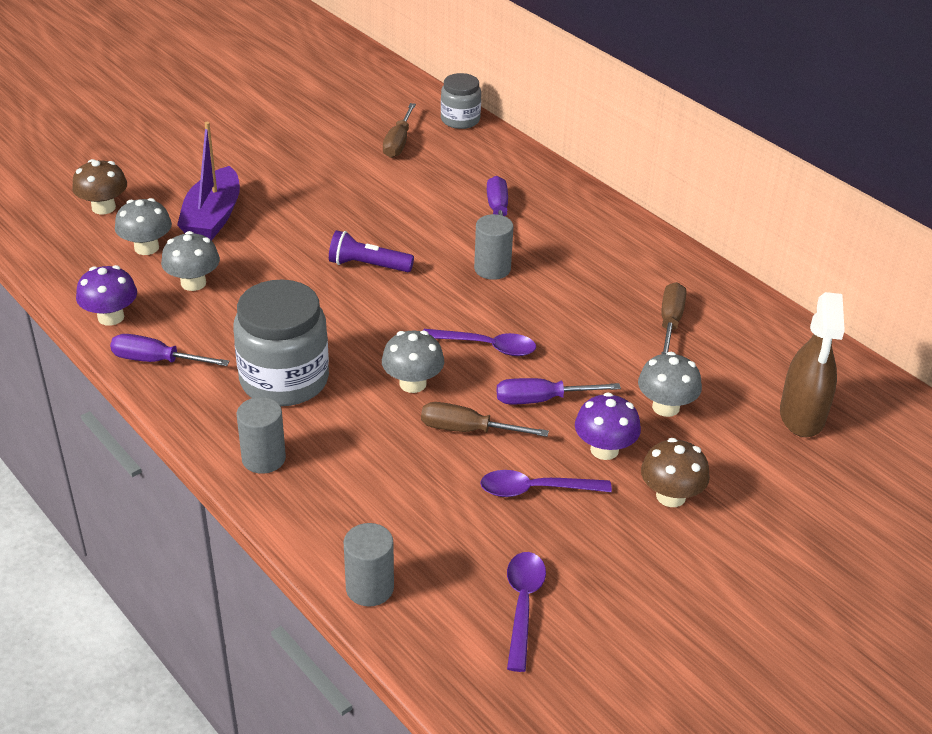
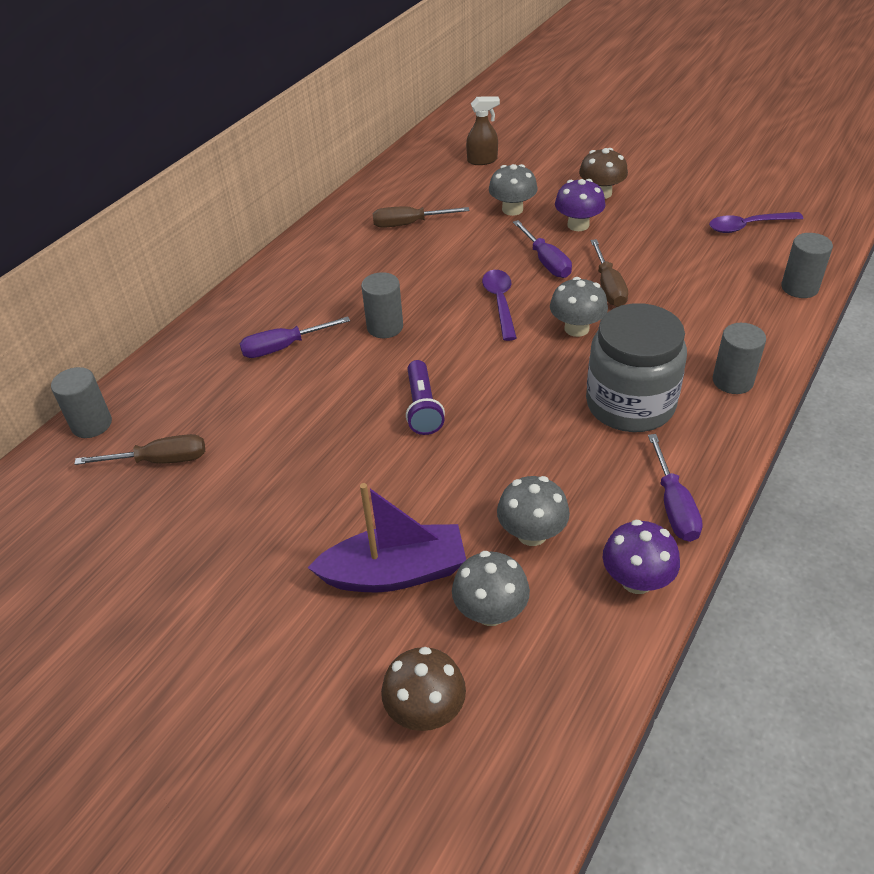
camera: 105 degrees left, 5 degrees up
(460, 120) = (91, 424): grey jar -> grey cylinder
(536, 490) = (643, 243): purple spoon -> none
(802, 416) = (482, 160): brown spray bottle -> brown spray bottle, size x0.62

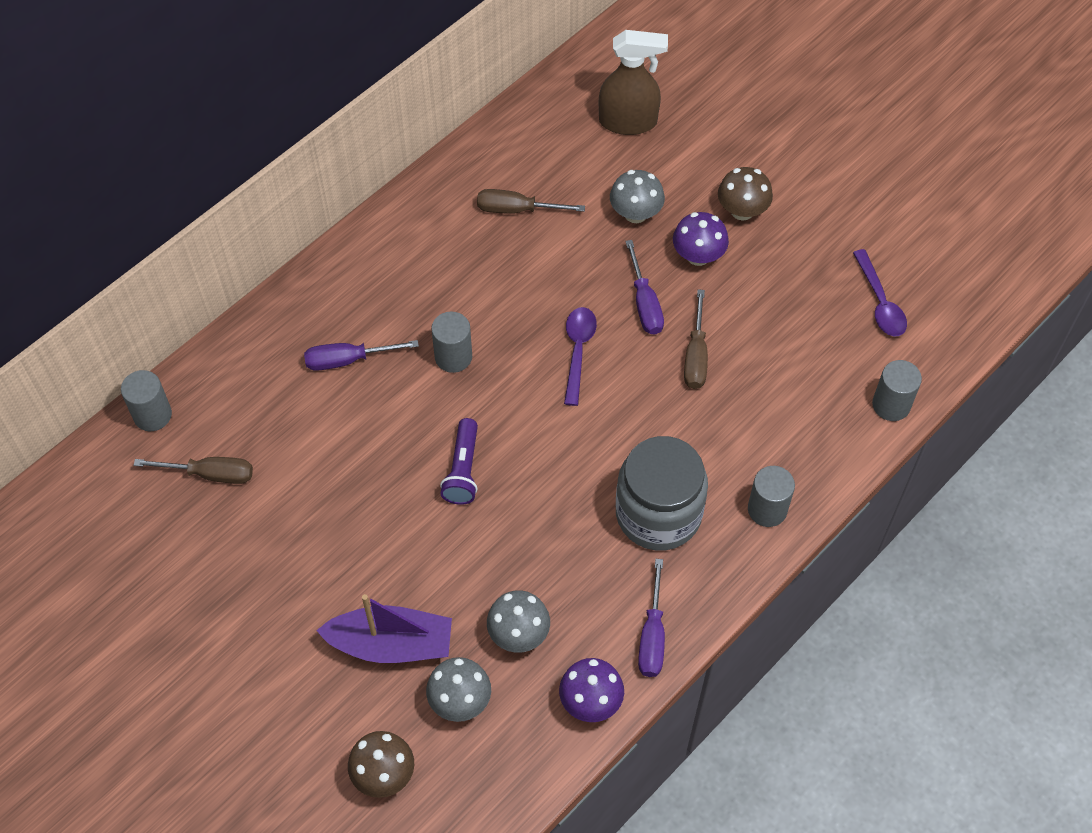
camera: 10 degrees right, 15 degrees up
(482, 160) = (628, 122): brown spray bottle -> brown spray bottle, size x1.62
(576, 328) = (642, 405): grey mushroom -> none
(748, 226) = (880, 302): purple spoon -> purple spoon turned 105 degrees counterclockwise

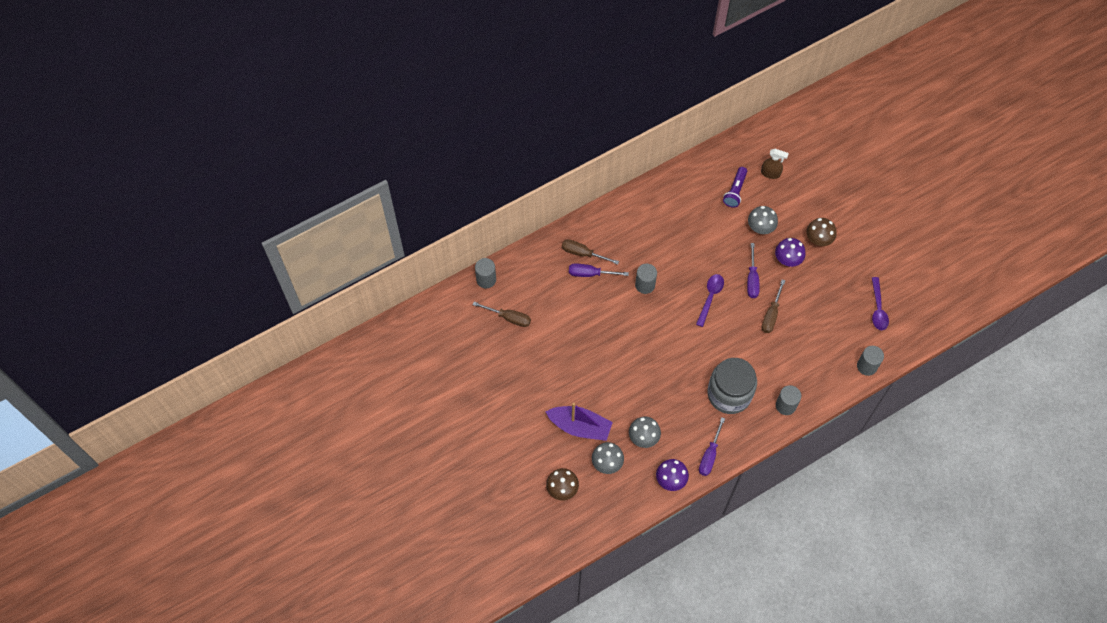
camera: 15 degrees right, 5 degrees up
(463, 470) = (635, 346): purple flashlight -> purple flashlight (735, 191)
(517, 210) = (697, 210): brown screwdriver -> brown screwdriver (582, 253)
(628, 122) = (770, 173): brown spray bottle -> brown spray bottle, size x0.62

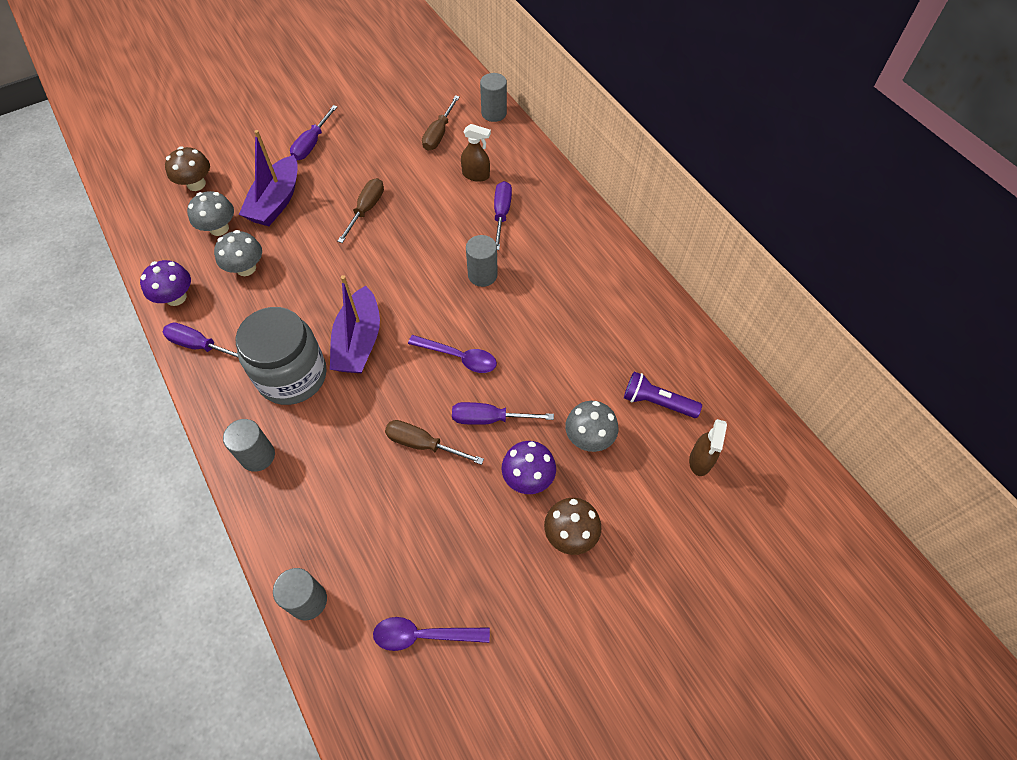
camera: 90 degrees right, 5 degrees down
(518, 409) = (312, 144): none -> purple screwdriver
(552, 291) = (476, 175): none -> brown spray bottle
(582, 253) = (533, 206): brown screwdriver -> brown screwdriver (366, 209)
(701, 357) = (359, 342): none -> purple boat

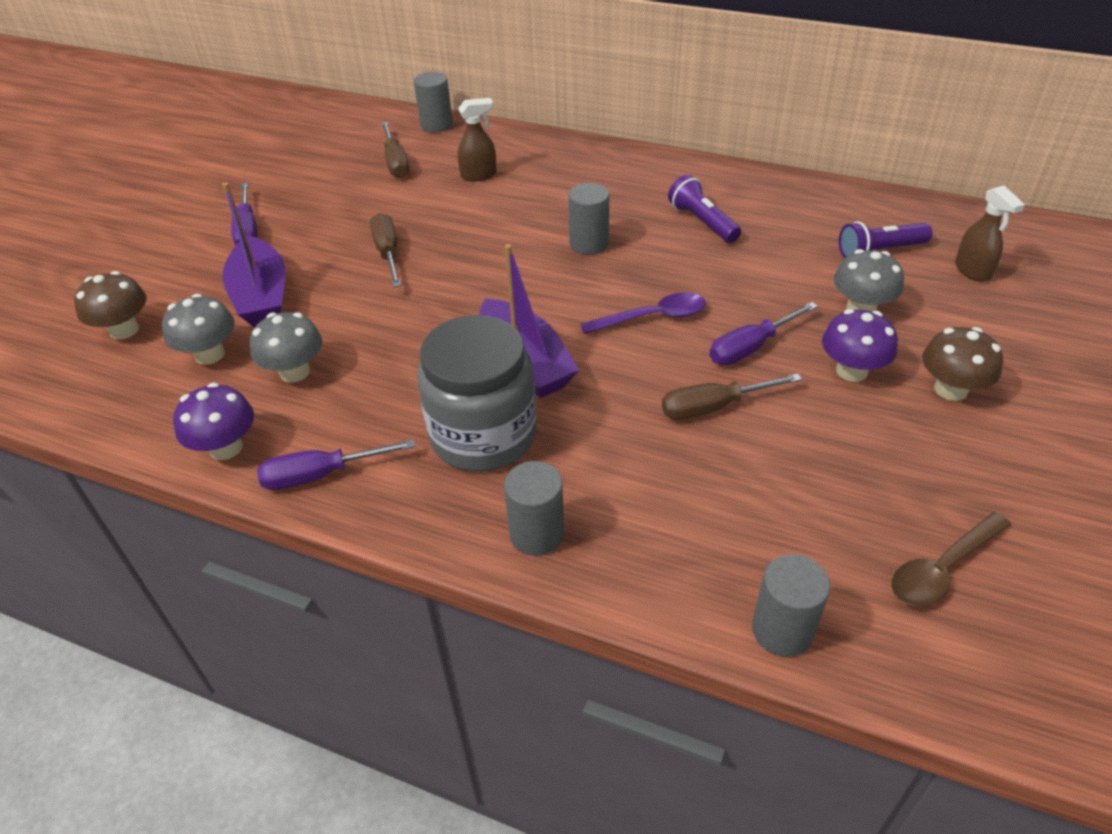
camera: 35 degrees left, 15 degrees down
(423, 635) = (942, 568): purple spoon -> brown spoon
(501, 214) = (545, 191): purple screwdriver -> none
(570, 302) = (702, 222): none -> purple flashlight

